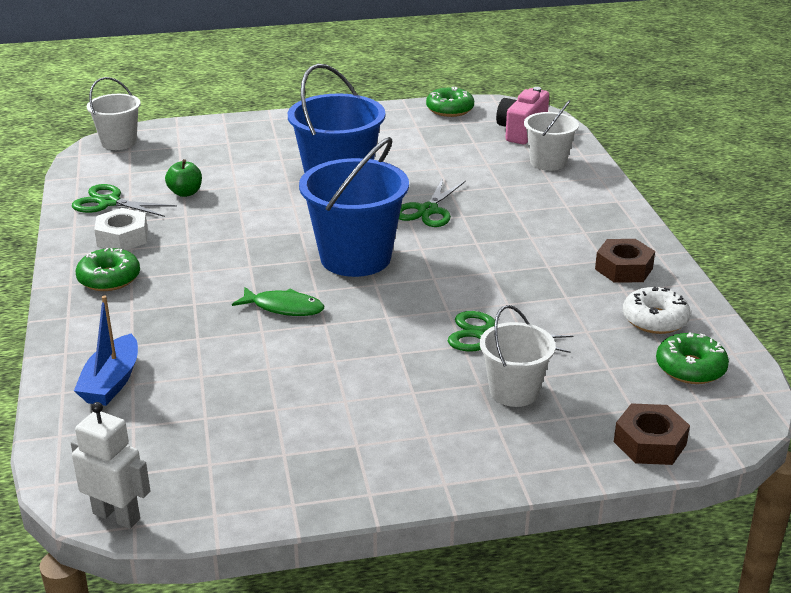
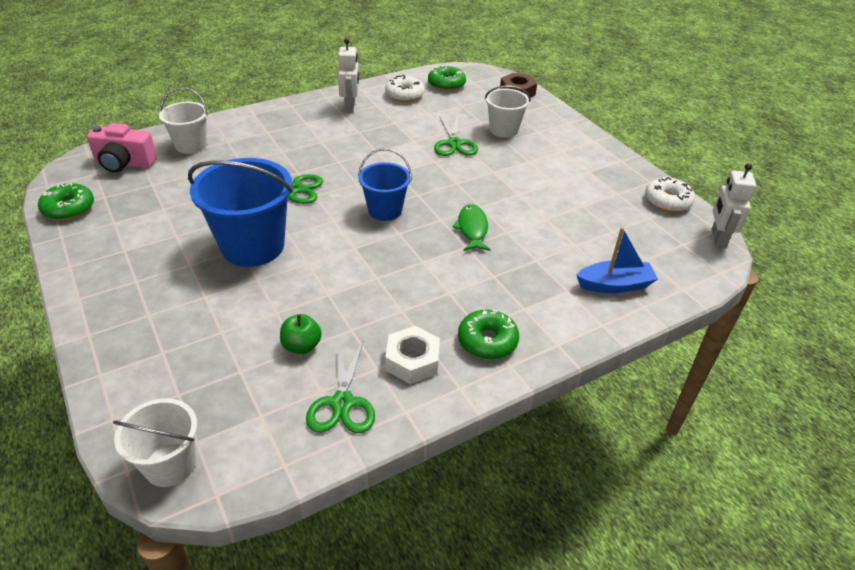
camera: 110 degrees left, 10 degrees up
(233, 501) = (667, 201): none -> white donut
(355, 258) = (385, 210): blue bucket -> blue bucket, size x0.59
(624, 269) = (350, 106): brown nut -> white robot

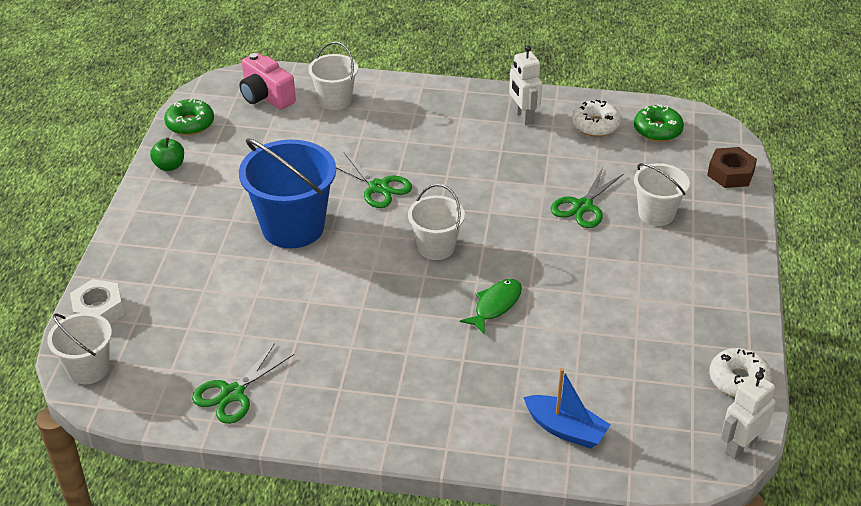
camera: 40 degrees right, 0 degrees up
(301, 346) = (247, 333): green apple -> green apple (169, 166)
(350, 106) = (523, 116): white robot -> white robot turned 120 degrees clockwise
(385, 210) = (436, 247): blue bucket -> white bucket
(412, 361) = (315, 392): white nut -> white nut (98, 310)
(487, 341) = (391, 411): green donut -> none

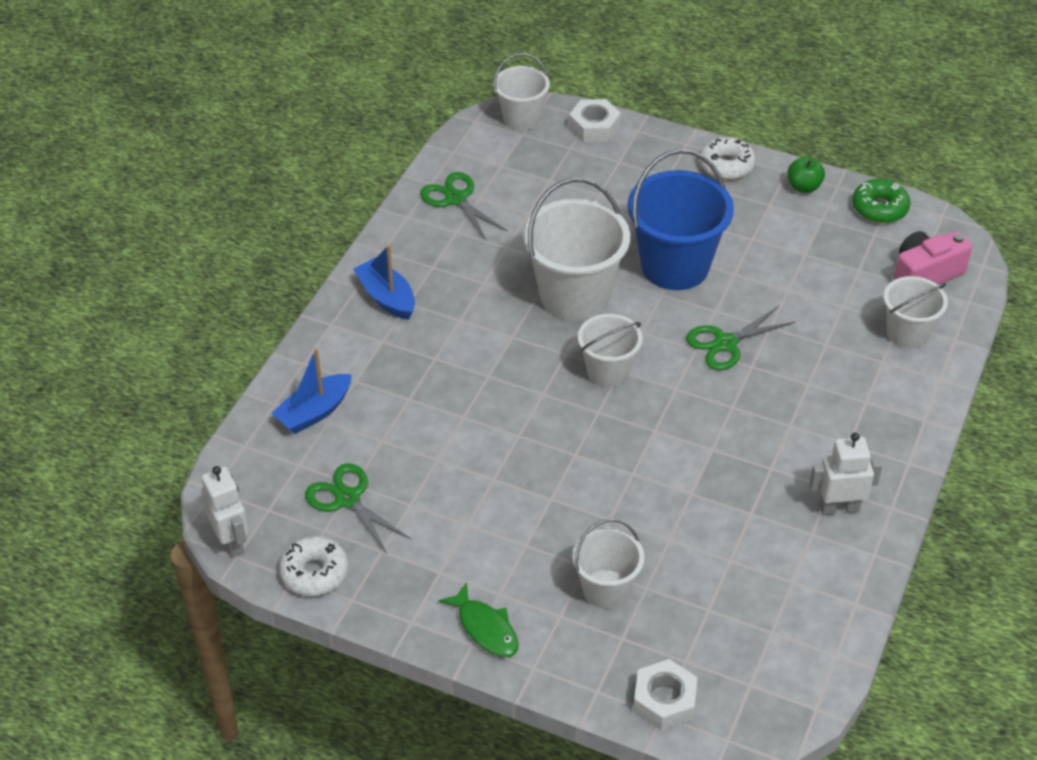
camera: 105 degrees right, 5 degrees up
(349, 283) = (574, 295): none -> white bucket
(395, 414) = (387, 298): none -> blue boat
(495, 305) = (501, 400): green fish -> green fish (485, 628)
(583, 206) = (640, 519): green scissors -> green scissors (347, 499)
(595, 125) = (804, 581): white donut -> white donut (726, 165)
(657, 130) = (779, 649): green donut -> none
(730, 173) = (664, 700): brown nut -> white nut

